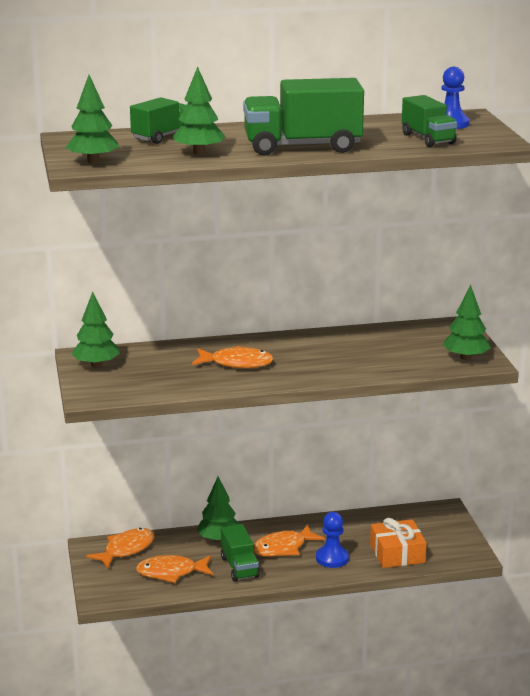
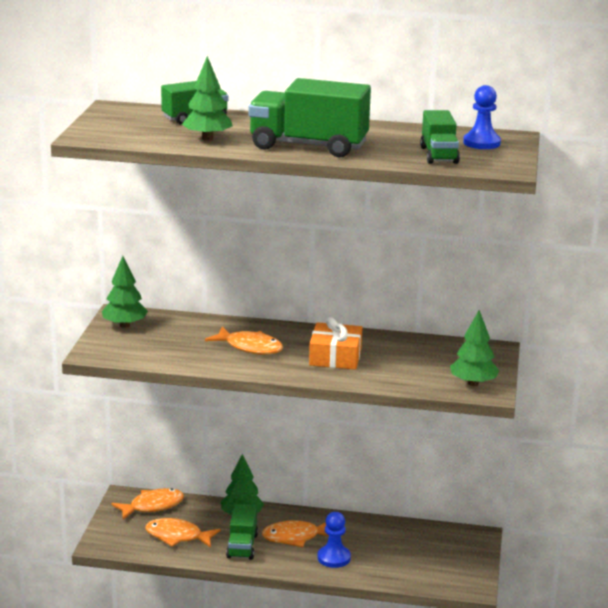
camera: 20 degrees right, 0 degrees up
(93, 161) = (105, 133): green tree -> none
(397, 553) = (400, 568): orange gift -> orange gift (335, 357)

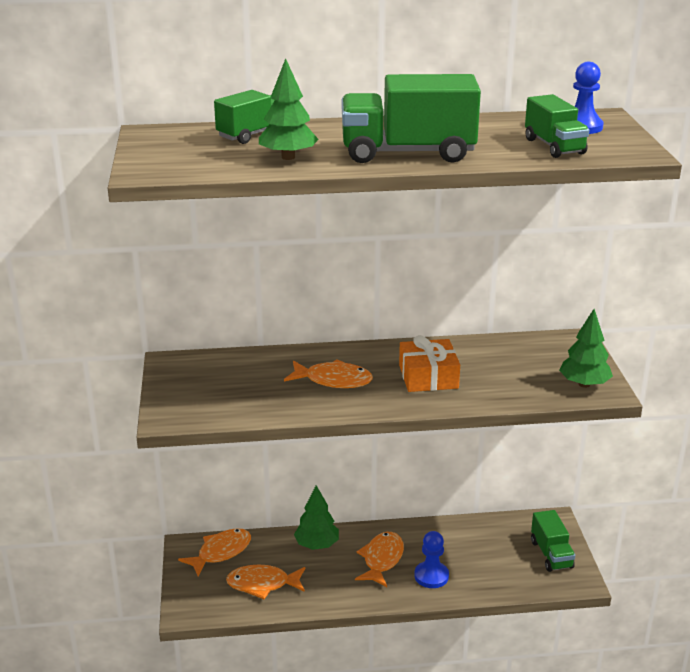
camera: 15 degrees left, 5 degrees up
(124, 325) = (183, 375): green tree -> none
(242, 546) = (334, 582): green truck -> green truck (551, 554)
(295, 537) = (382, 559): orange fish -> orange fish turned 135 degrees clockwise

